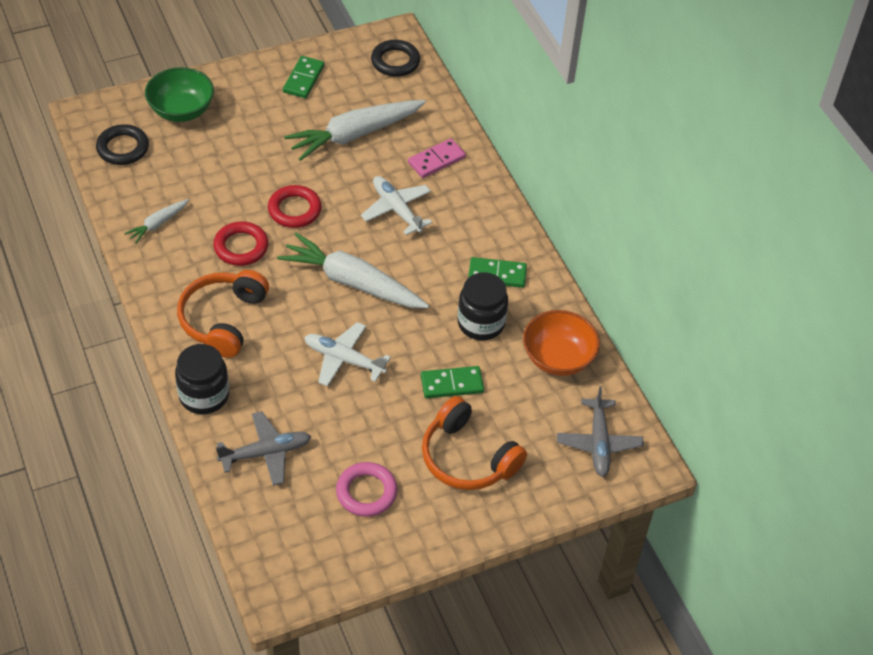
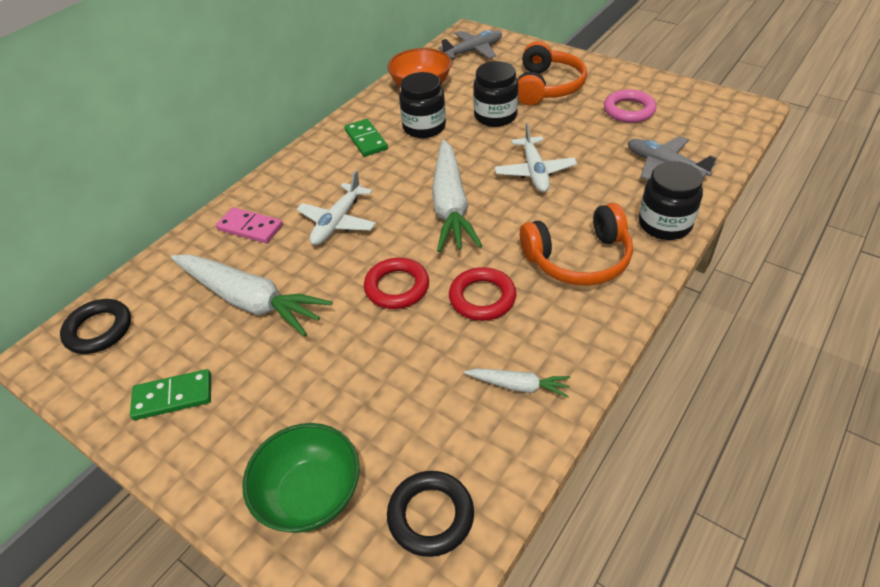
camera: 115 degrees left, 5 degrees down
(452, 384) = (495, 116): green domino -> black jar

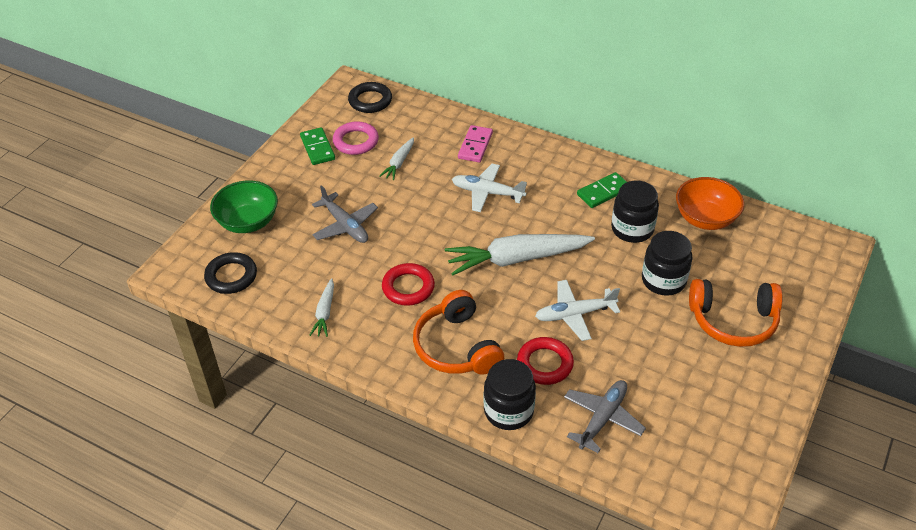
camera: 80 degrees right, 0 degrees up
(250, 300) = (399, 163): white carrot -> white carrot, size x0.48
(397, 287) = (416, 237): red ring -> red ring (544, 364)
(473, 51) = (794, 253): grey plane -> grey plane (345, 225)
(629, 110) = (701, 393): pink ring -> pink ring (356, 141)

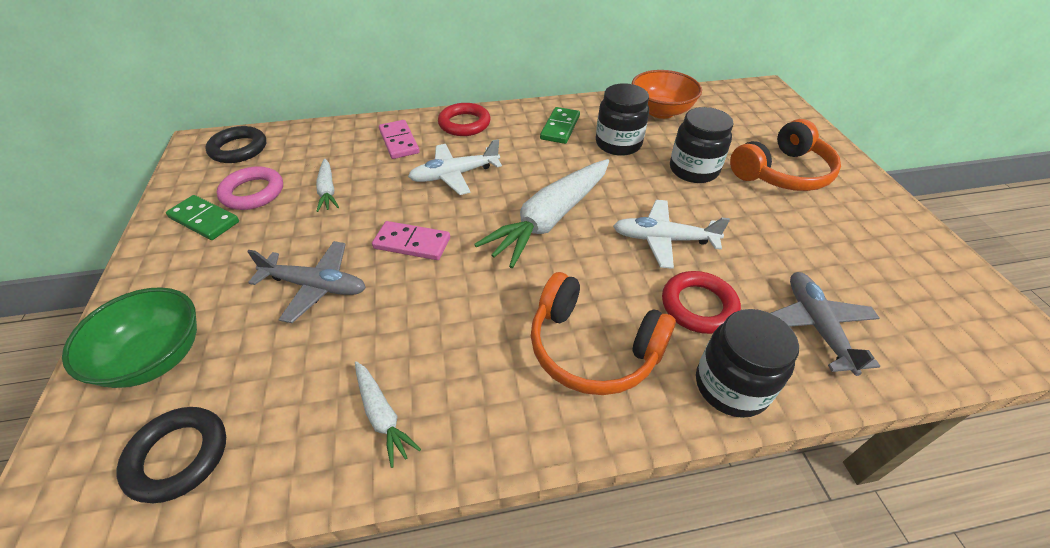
camera: 40 degrees left, 0 degrees up
(408, 287) = (465, 314): red ring -> red ring (464, 124)
(417, 228) = (412, 243): none -> pink domino
(574, 314) = (663, 239): white plane -> white plane turned 60 degrees clockwise

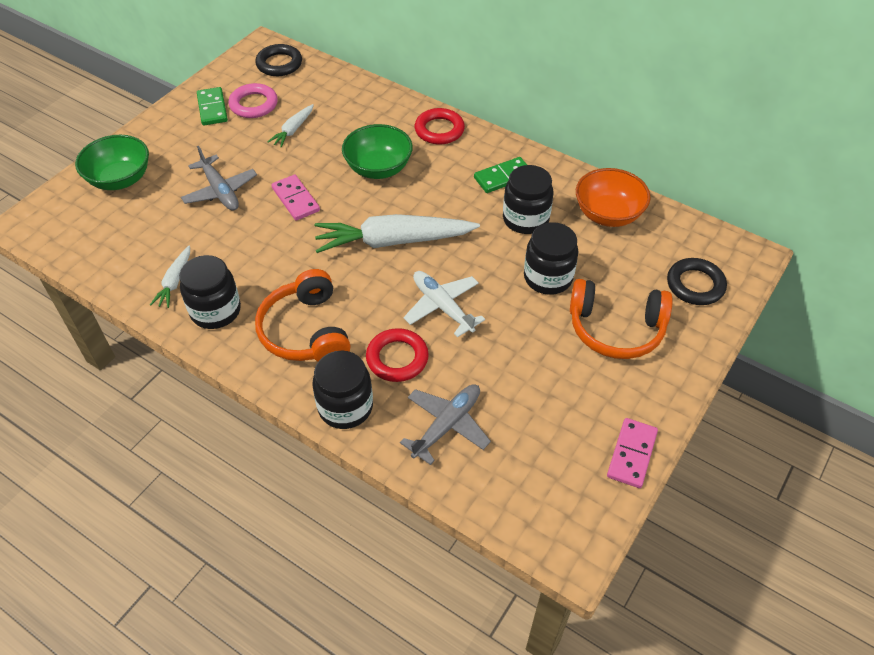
camera: 45 degrees right, 5 degrees up
(178, 456) = (87, 235): black ring -> black ring (695, 285)
(399, 141) = (377, 118): pink domino -> pink domino (631, 454)
(454, 175) = (378, 168): white plane -> green bowl
(475, 407) = (215, 311): none -> black jar

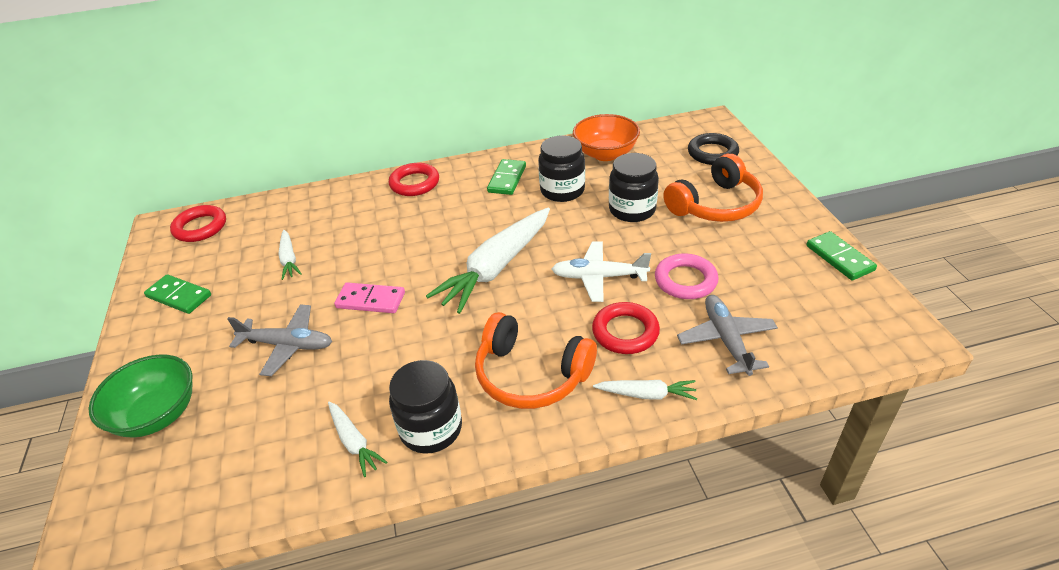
camera: 45 degrees left, 10 degrees down
(253, 104) = (220, 267): pink ring -> pink ring (685, 280)
(279, 64) = (200, 227): black ring -> red ring
(345, 407) = (646, 394): black jar -> white carrot
(378, 168) = (407, 234): green bowl -> none
(631, 454) = (839, 258): pink domino -> green domino

